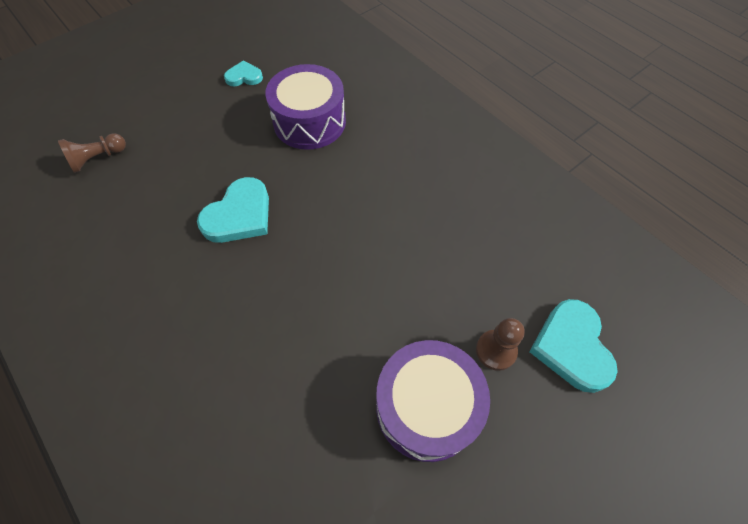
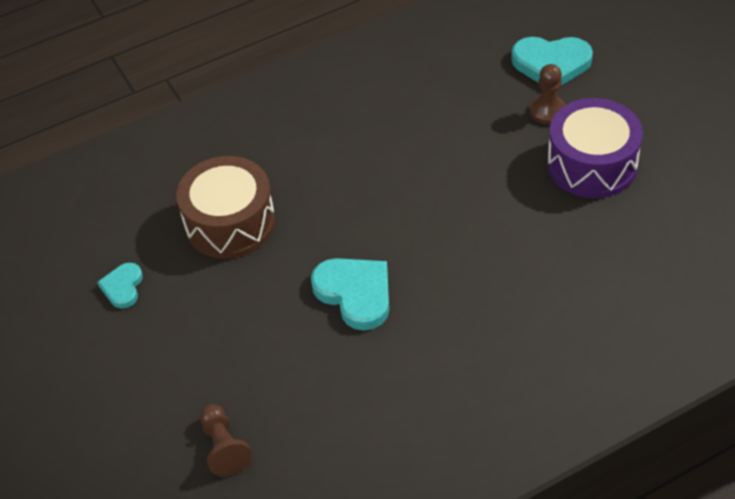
camera: 75 degrees left, 10 degrees down
(309, 122) = (230, 222): purple drum -> brown drum

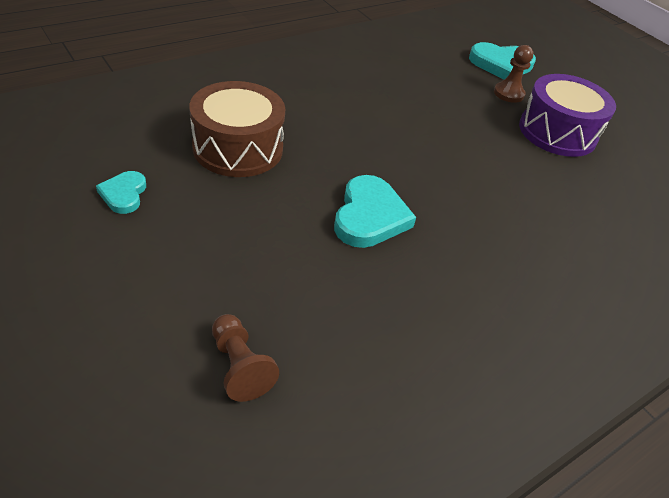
camera: 15 degrees left, 5 degrees down
(355, 294) = (370, 216): turquoise heart -> turquoise heart turned 60 degrees clockwise

